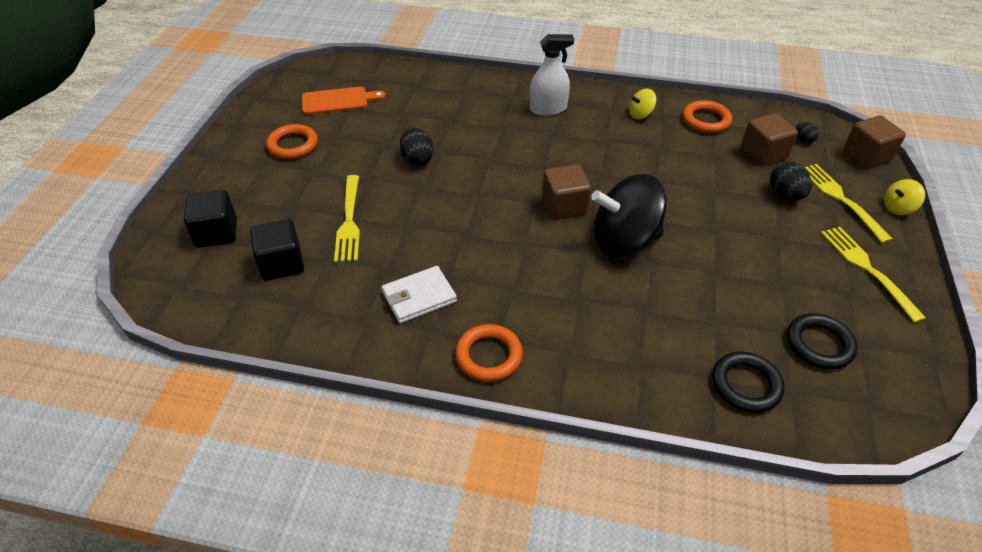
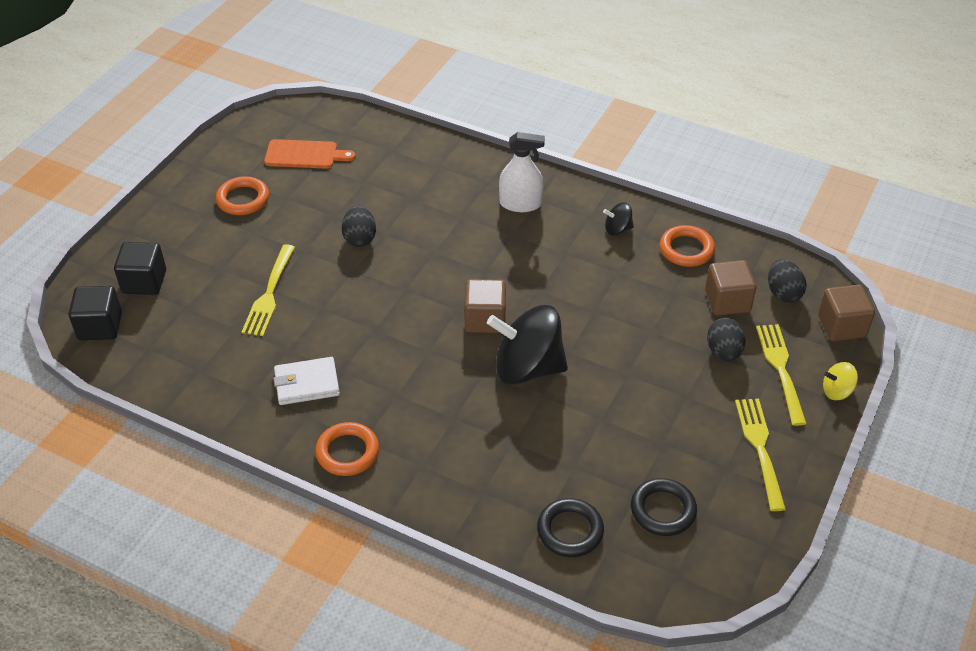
camera: 15 degrees right, 0 degrees up
(282, 264) = (194, 325): black cube -> black cube (100, 326)
(640, 115) = (617, 229): yellow spinning top -> black spinning top
(803, 140) = (783, 293): black egg -> black egg, size x1.72

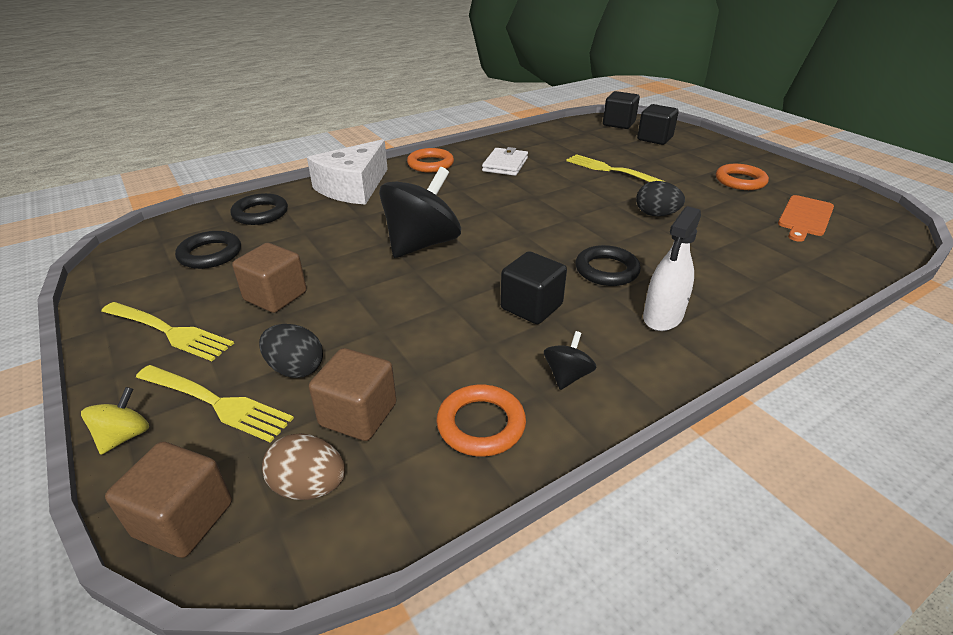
camera: 120 degrees right, 10 degrees down
(456, 488) = (353, 187): none -> white cheese
(481, 244) = (606, 270): none -> black ring
(485, 319) = (499, 242): brown cube -> brown cube (275, 296)
(562, 268) = (531, 307): none -> black cube
(783, 293) = (309, 486): black egg -> brown egg

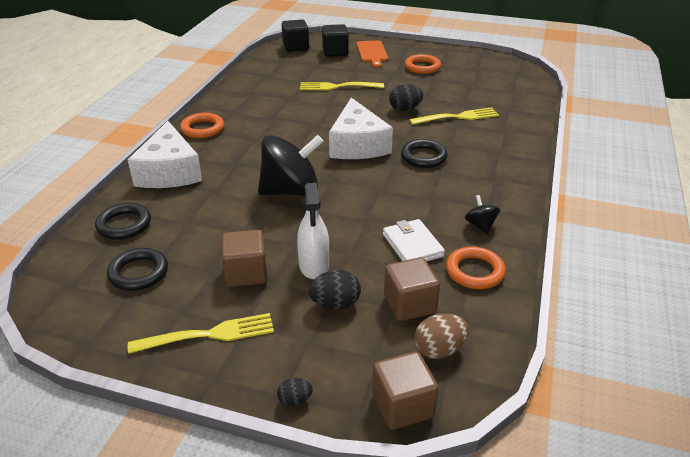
camera: 40 degrees left, 0 degrees up
(124, 436) = (295, 400): yellow spinning top -> black egg
(215, 403) = (319, 349): yellow fork -> yellow fork (457, 117)
(422, 244) = (291, 191): black spinning top -> black spinning top turned 75 degrees clockwise
(505, 164) = (261, 108): white wallet -> white wallet (412, 245)
(531, 307) = (413, 198): black cube -> none
(549, 229) = (357, 145): none -> white cheese
(663, 316) = (483, 170): white spray bottle -> white spray bottle (314, 265)
(805, 217) = (480, 80): orange cutting board -> orange cutting board (372, 53)

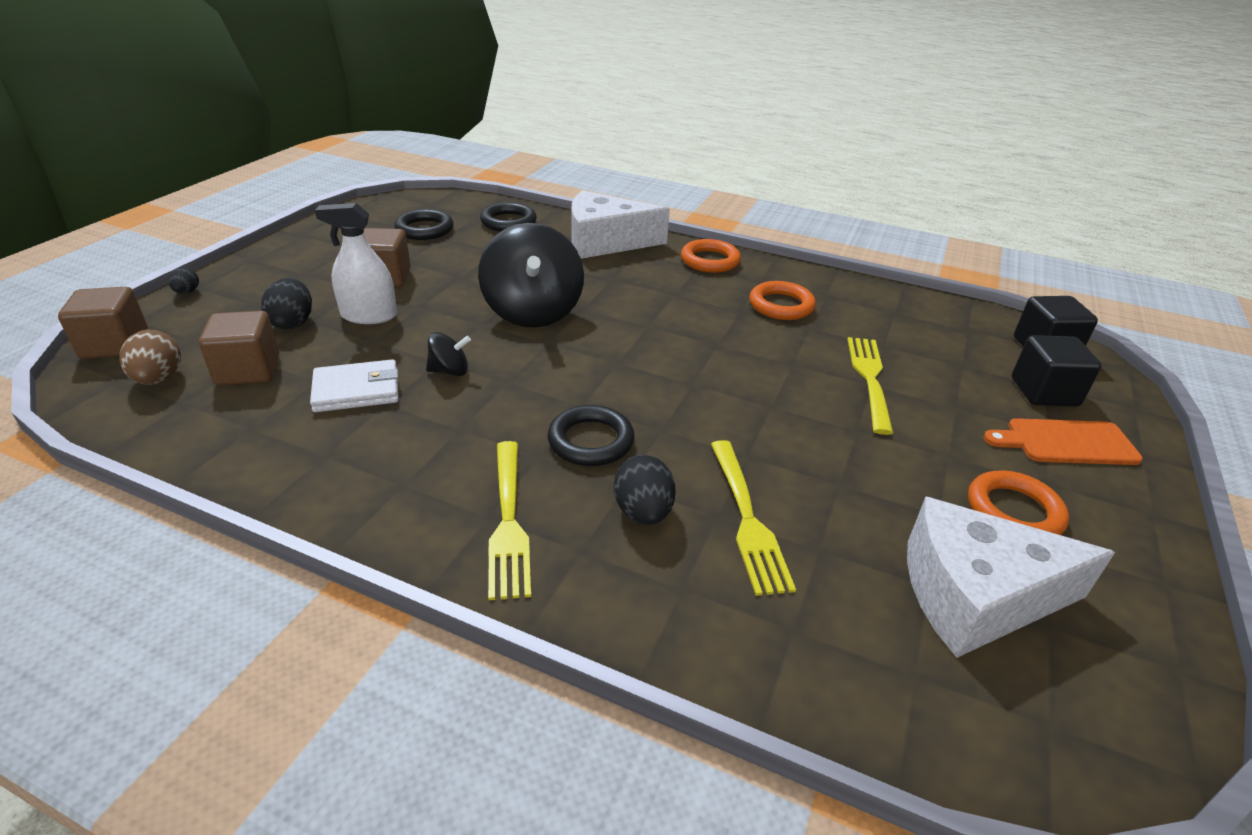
camera: 95 degrees right, 0 degrees up
(207, 335) = (309, 257): yellow fork -> yellow fork (508, 520)
(357, 145) = (646, 376): white cheese -> white cheese (976, 595)
(405, 109) = (782, 448): black egg -> black egg (643, 512)
(474, 271) = (261, 435): orange ring -> orange ring (781, 305)
(480, 225) = (360, 465): black spinning top -> black spinning top (450, 371)

